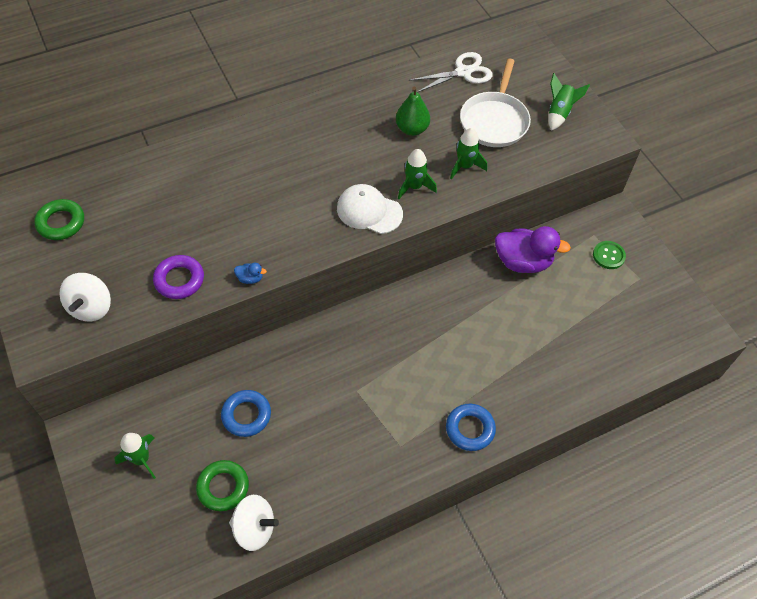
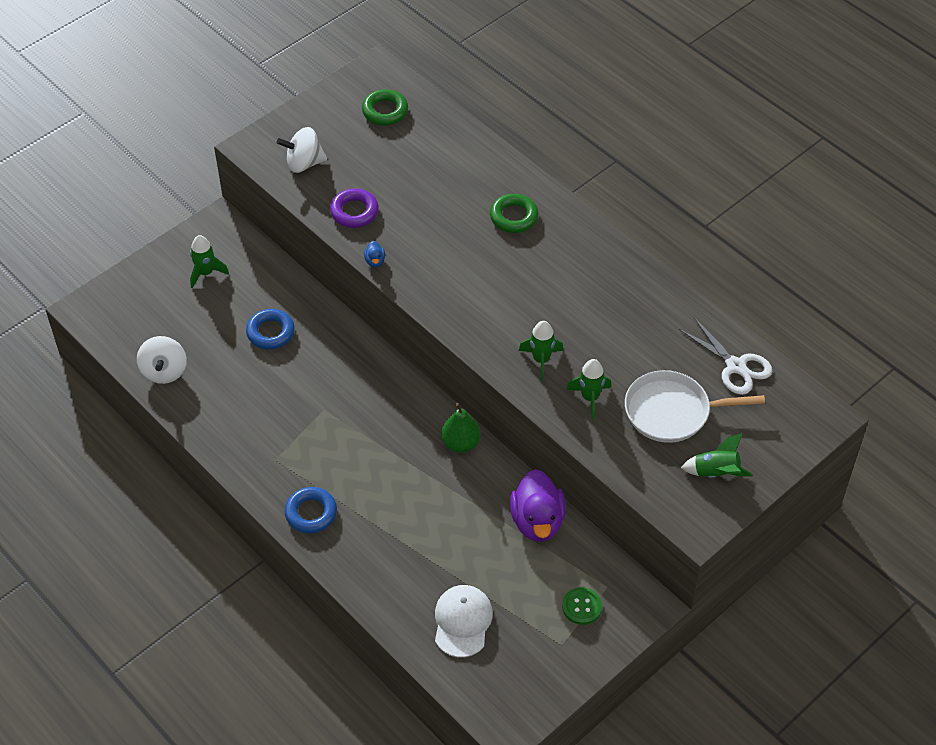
camera: 75 degrees right, 5 degrees down
(223, 487) = (196, 337): green ring -> green ring (514, 217)
(369, 211) = (492, 330): white cap -> white cap (462, 622)
(412, 129) = (622, 339): green pear -> green pear (460, 443)

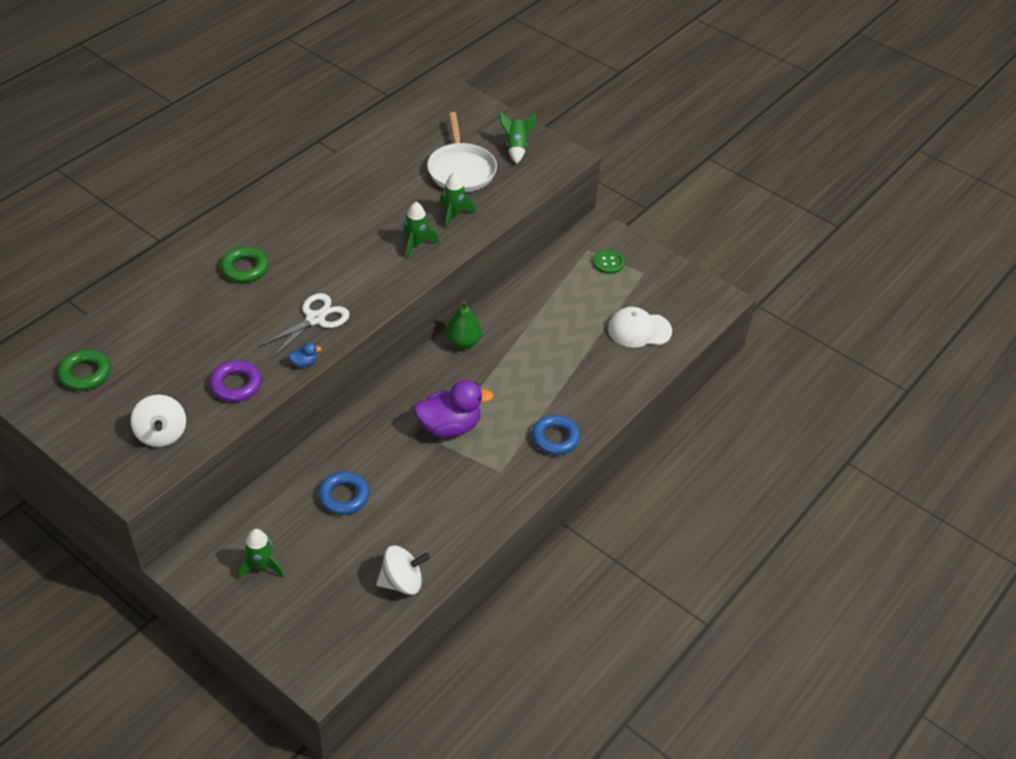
camera: 100 degrees left, 5 degrees down
(537, 521) = (535, 291): purple duck -> purple duck (449, 426)
(736, 366) = (411, 137): white scissors -> white scissors (315, 319)

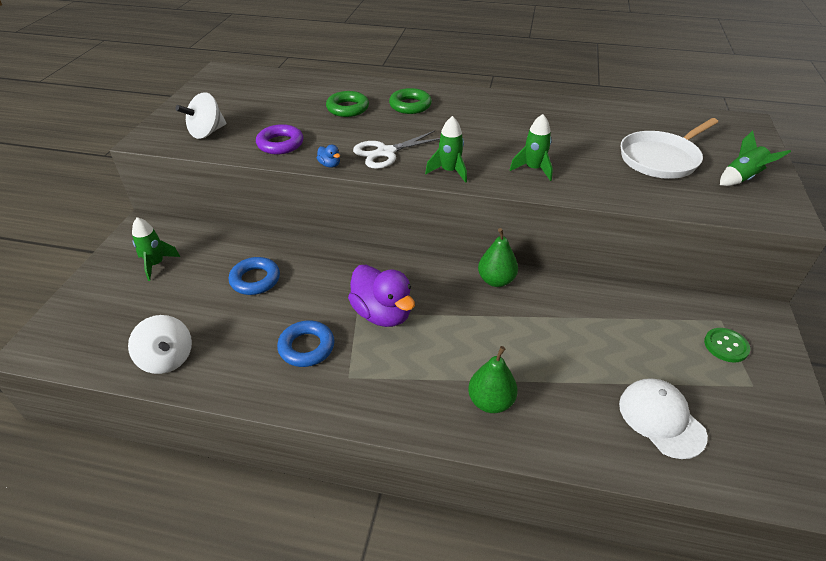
camera: 65 degrees right, 5 degrees down
(85, 374) = (249, 88): green ring -> green ring (347, 108)
(315, 319) = (386, 152): white scissors -> white scissors turned 135 degrees clockwise
(454, 214) = (598, 175): green rocket -> green rocket (449, 171)
(555, 438) = (427, 405): blue ring -> blue ring (306, 347)
(573, 404) = (490, 402): none -> green pear

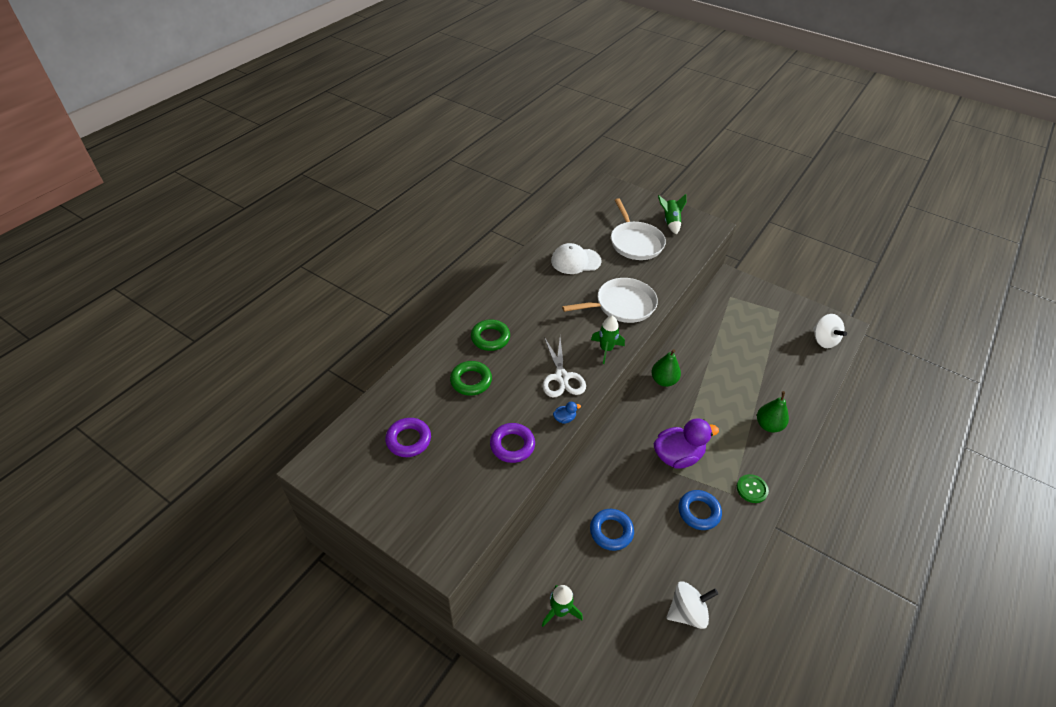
camera: 70 degrees left, 5 degrees up
(207, 133) = (459, 501): white spinning top -> white spinning top (823, 340)
(263, 97) = (408, 440): none -> purple ring
(533, 169) = (622, 305): green rocket -> white pan
(661, 419) = (794, 357): white cap -> white cap (575, 261)
(726, 346) = (750, 305): green button -> green button (752, 489)

